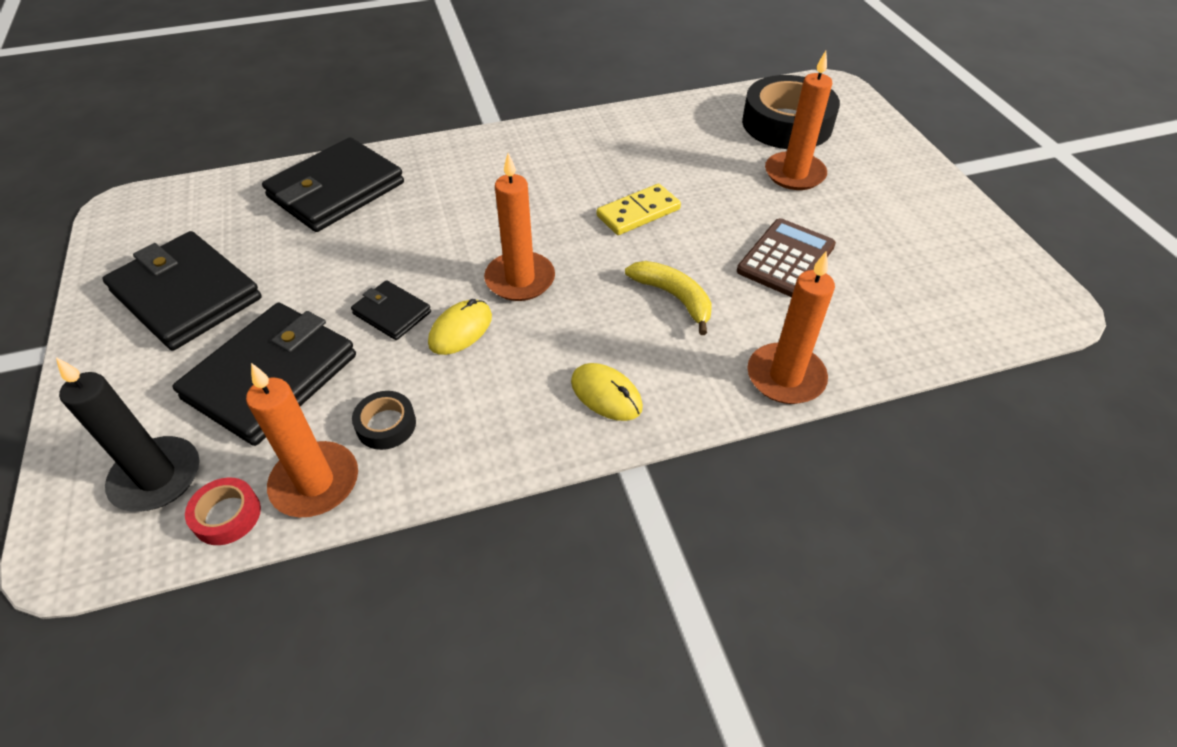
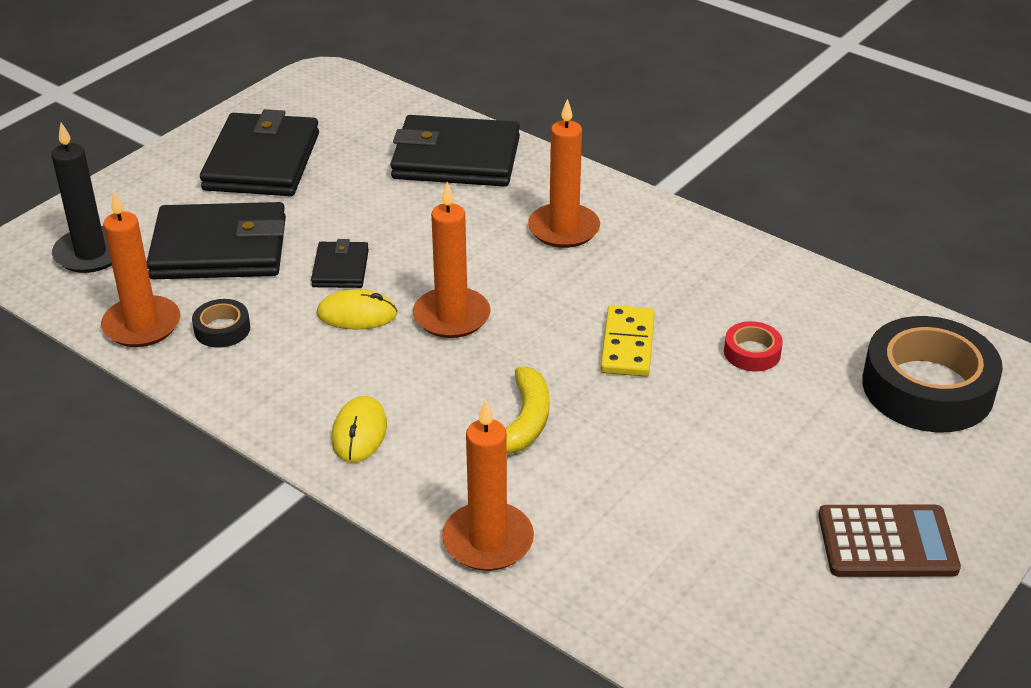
camera: 55 degrees right, 10 degrees down
(227, 515) = (84, 302): red tape -> red tape (752, 352)
(638, 212) = (628, 344): yellow domino -> yellow domino turned 75 degrees clockwise
(786, 259) = (669, 477): brown calculator -> brown calculator (887, 543)
(794, 174) = (831, 430): orange candle -> orange candle (564, 229)

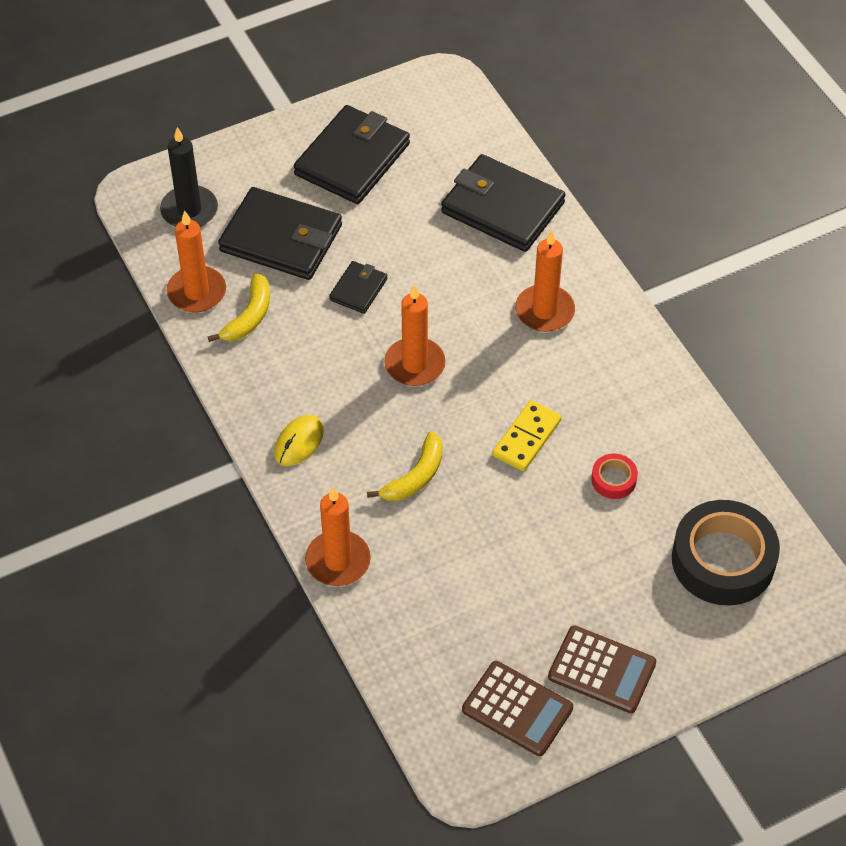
camera: 25 degrees right, 15 degrees up
(222, 329) = (249, 316): black tape -> yellow banana
(357, 314) = (348, 337): yellow mouse -> none
(822, 623) = (517, 709): none -> brown calculator

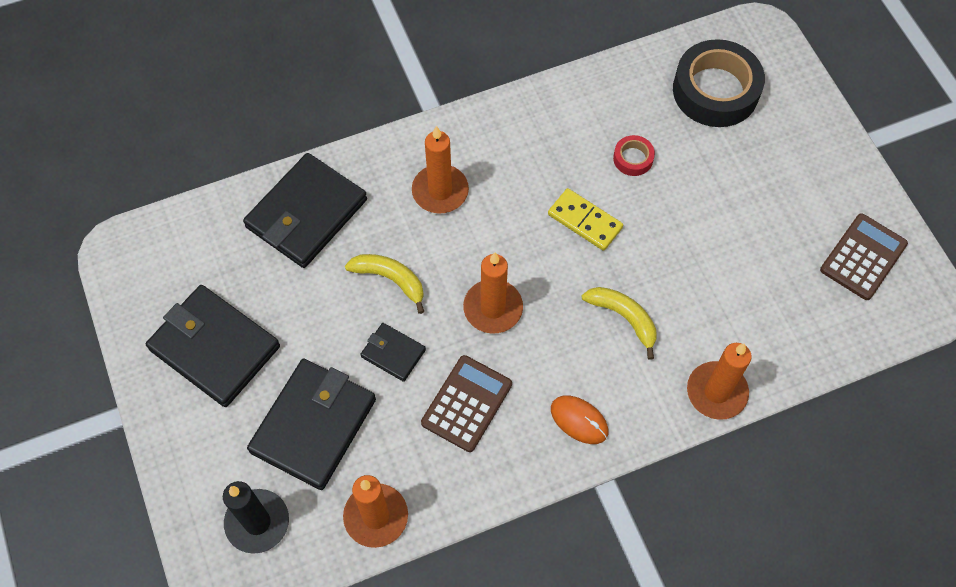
camera: 85 degrees left, 10 degrees up
(249, 316) = (415, 462): yellow banana -> yellow banana (390, 279)
(299, 442) = (579, 420): yellow mouse -> orange mouse
(601, 670) = (823, 190): brown calculator -> brown calculator (467, 404)

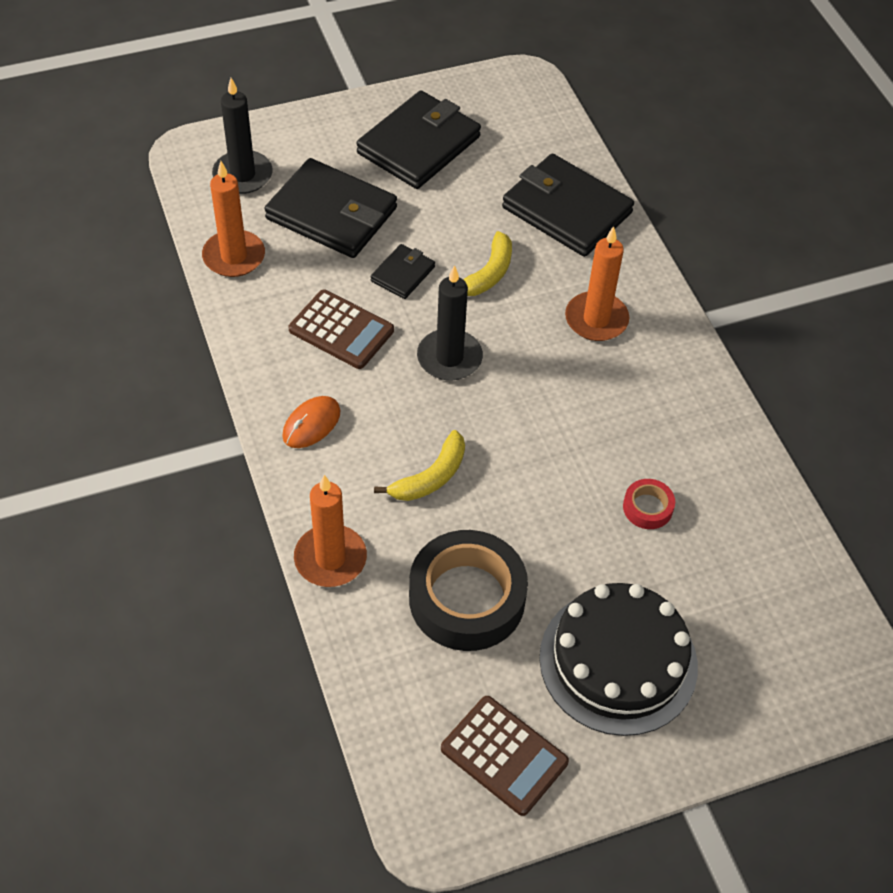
camera: 90 degrees right, 10 degrees down
(493, 308) = (449, 358): orange candle -> black candle
(585, 221) = (558, 450): yellow domino -> none
(715, 90) = (759, 613): black tape -> black tape (467, 598)
(772, 182) = (618, 661): none -> black cake

